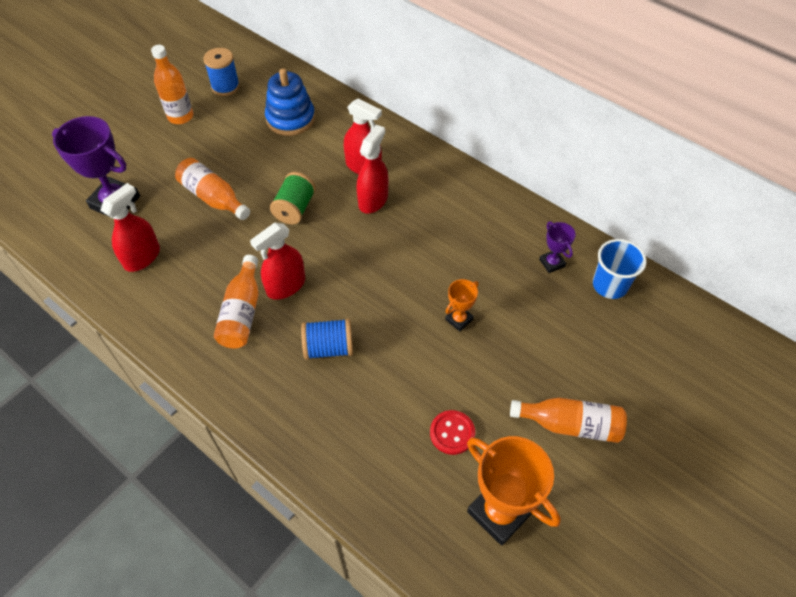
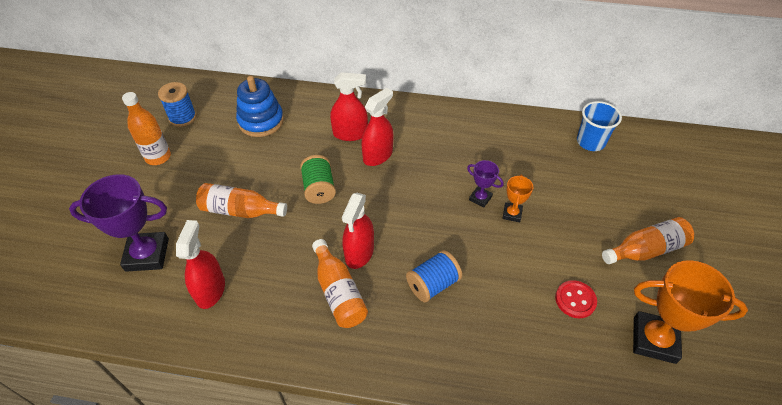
camera: 30 degrees left, 5 degrees down
(373, 200) = (378, 155): red spray bottle -> red spray bottle turned 45 degrees clockwise
(552, 263) = (541, 144): purple trophy -> purple trophy (480, 198)

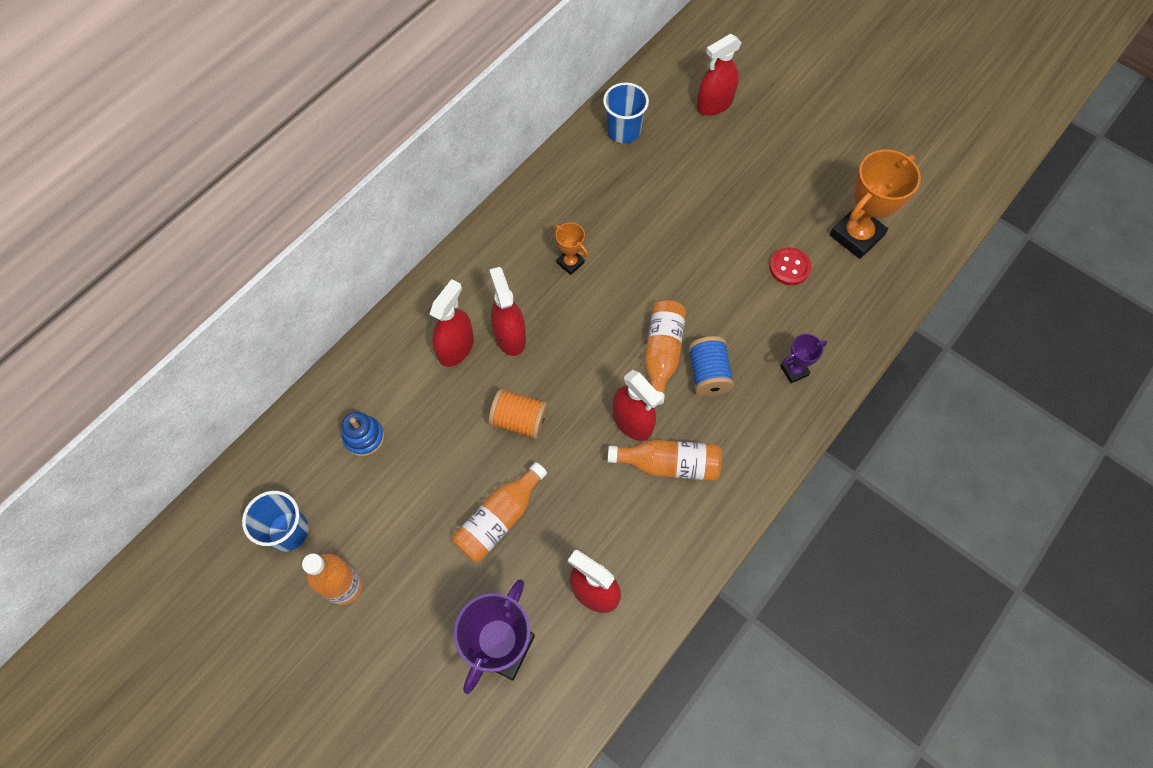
camera: 60 degrees left, 15 degrees up
(182, 117) = (288, 531): blue spool -> blue cup
(261, 121) = (364, 437): blue stacking toy -> blue stacking toy, size x0.62
(319, 188) = (520, 420): green spool -> orange spool
(480, 198) = (632, 272): purple trophy -> purple trophy (794, 370)
(512, 214) = (668, 257): orange trophy -> orange trophy (570, 263)
(646, 250) = (771, 178): orange bottle -> orange bottle (662, 354)
(671, 183) = (714, 104): none -> red spray bottle

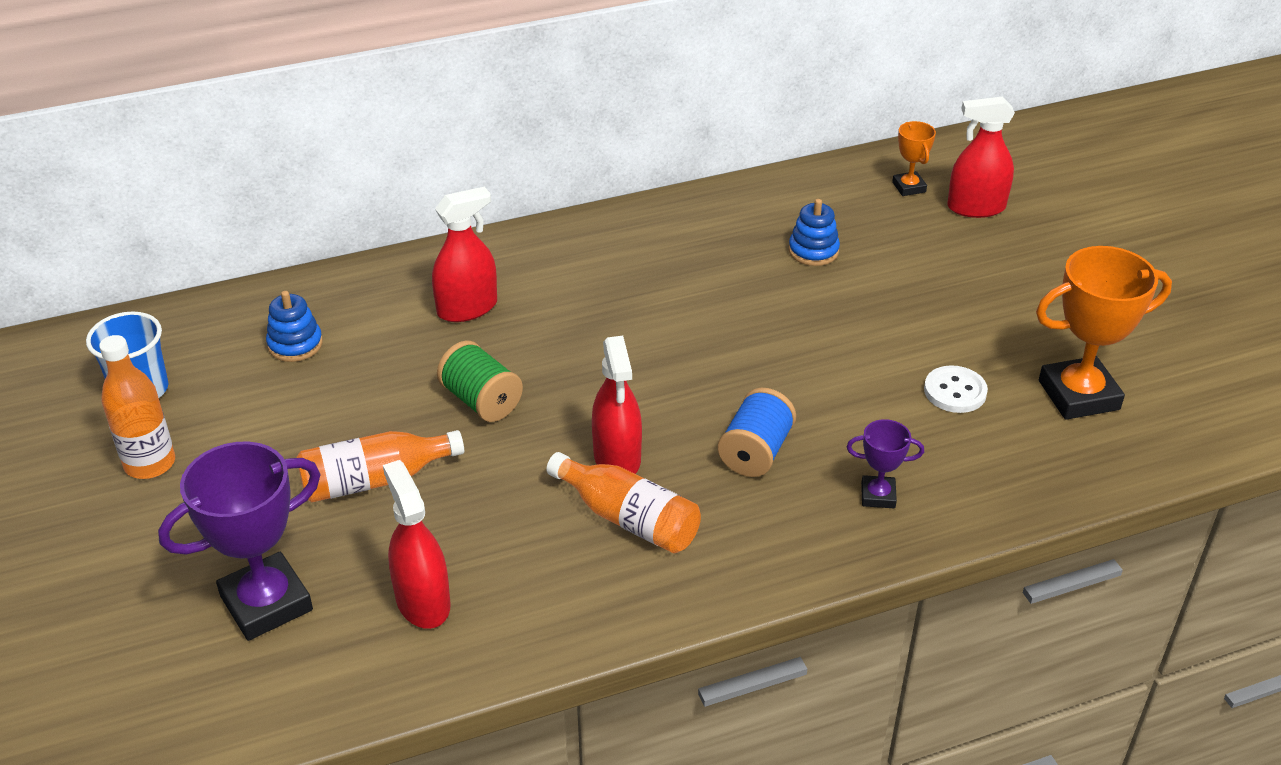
camera: 30 degrees right, 25 degrees down
(510, 336) = (538, 322): red spray bottle -> none
(520, 420) = (481, 401): orange spool -> green spool
(570, 263) = (668, 284): orange trophy -> orange trophy (909, 187)
(623, 131) = (836, 193): blue cup -> none
(640, 189) = (813, 251): none -> blue stacking toy
(662, 354) = (711, 409): orange bottle -> none
(789, 267) = (955, 391): red button -> white button

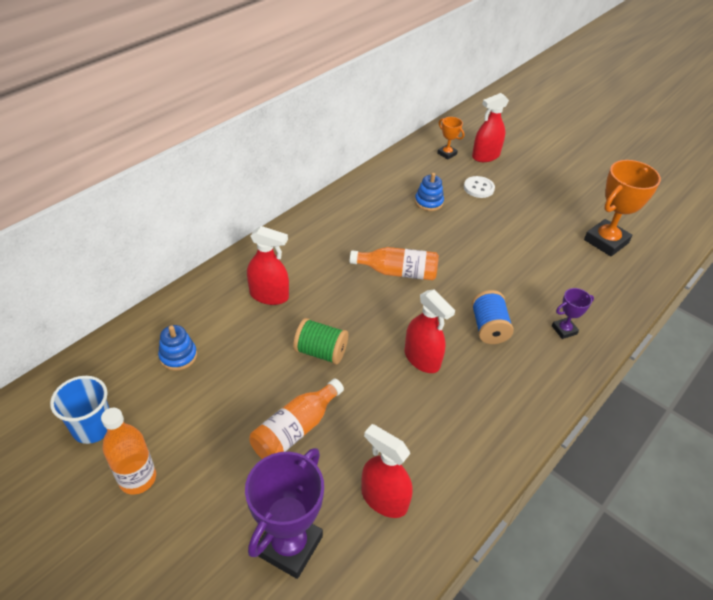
camera: 30 degrees left, 5 degrees up
(467, 308) = (269, 295): red spray bottle -> red spray bottle turned 75 degrees clockwise
(628, 518) = (456, 394): orange bottle -> orange bottle (398, 272)
(955, 391) = (553, 258): white button -> white button (478, 188)

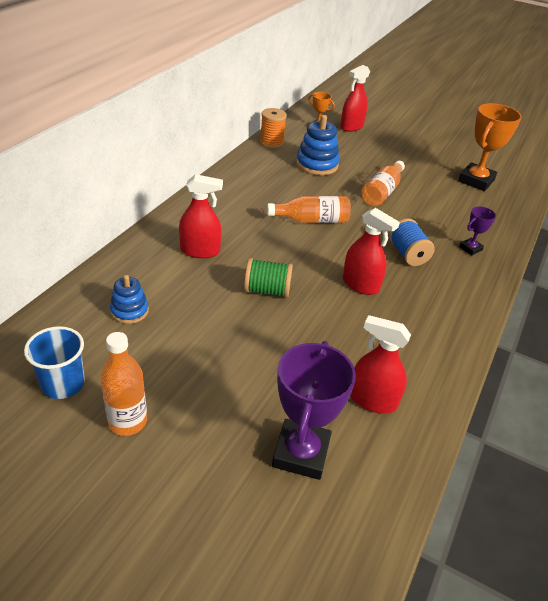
camera: 15 degrees left, 5 degrees down
(295, 429) = (268, 356): orange bottle -> orange bottle (382, 192)
(389, 169) = (271, 142): none -> orange spool
(428, 202) = (317, 164): blue stacking toy -> blue stacking toy, size x1.61
(478, 188) = (355, 151): white button -> none

